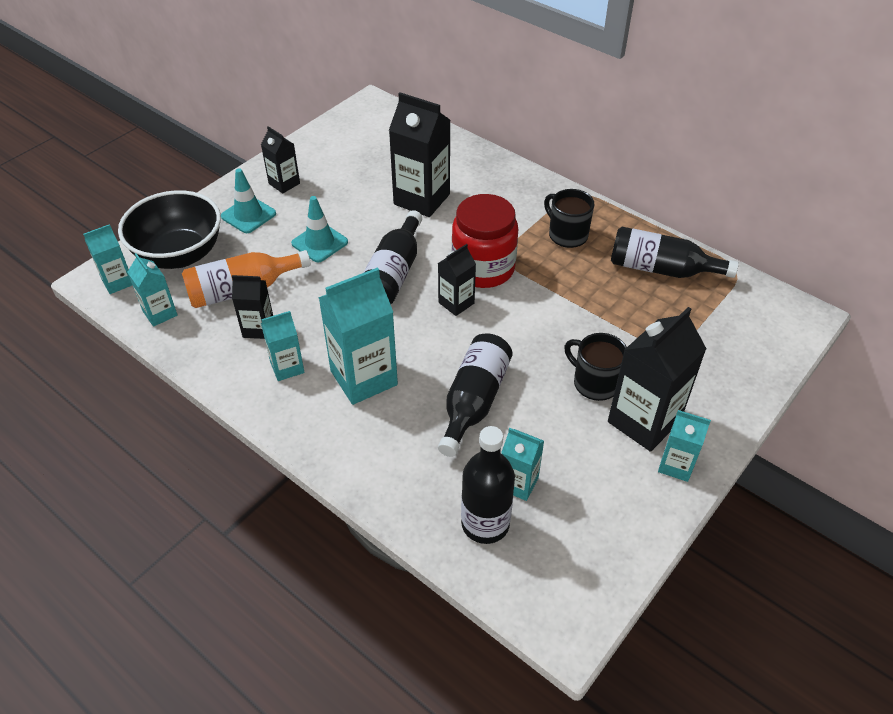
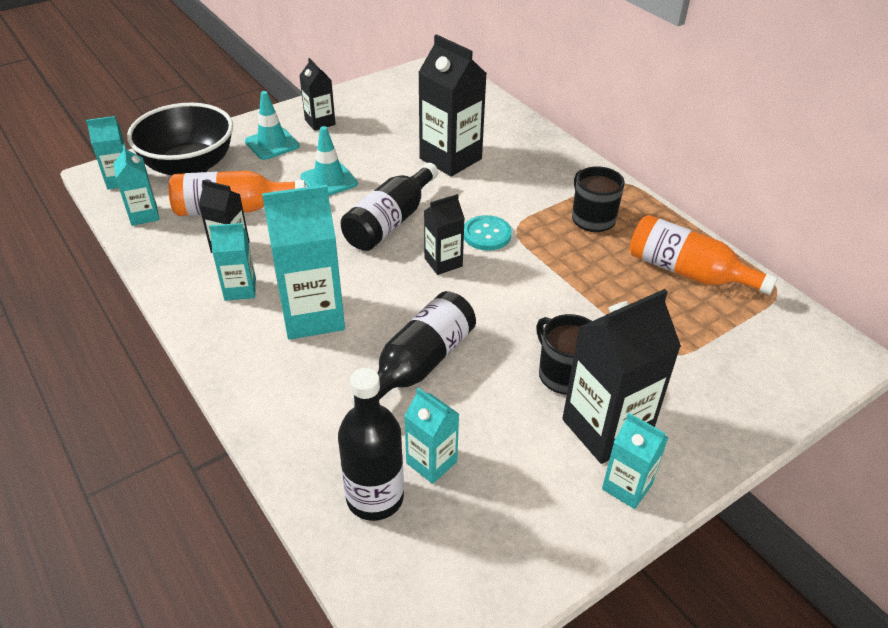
camera: 15 degrees right, 5 degrees down
(483, 268) = (486, 234): red jar -> turquoise button
(661, 269) = (687, 272): black bottle -> orange bottle

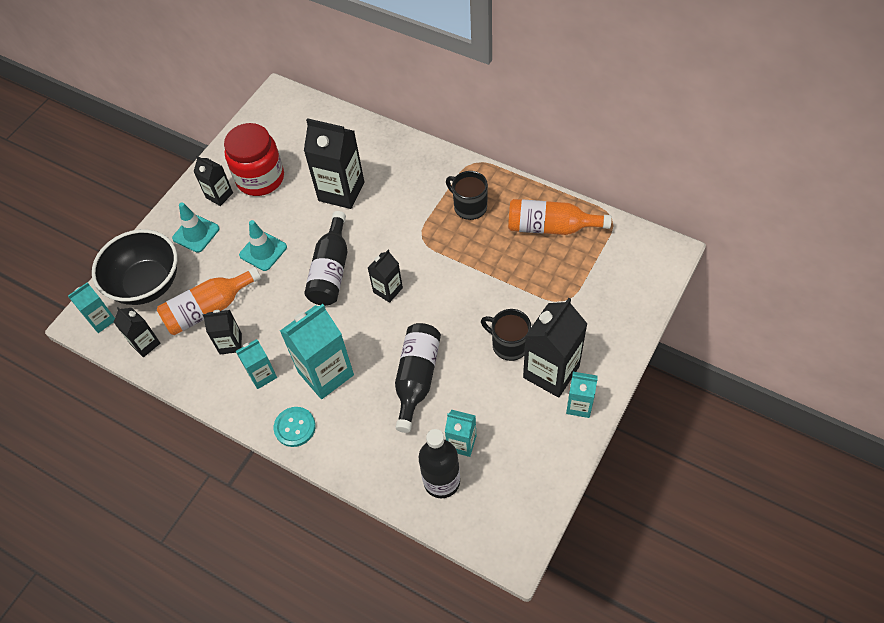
camera: 20 degrees left, 15 degrees up
(144, 215) = (145, 344): turquoise carton -> black carton
(372, 122) = (260, 178): none -> red jar
(486, 234) = (404, 252): turquoise button -> turquoise button (295, 427)

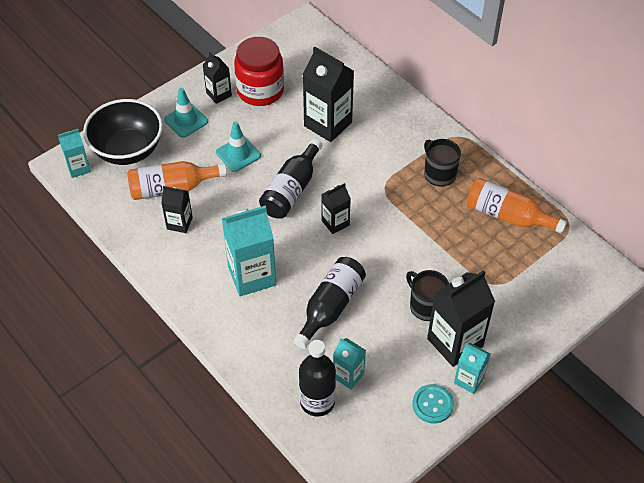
camera: 15 degrees right, 5 degrees down
(145, 344) = (107, 200): black carton -> none
(262, 375) = (196, 259): turquoise carton -> none
(295, 427) = (207, 312): turquoise button -> turquoise button (432, 404)

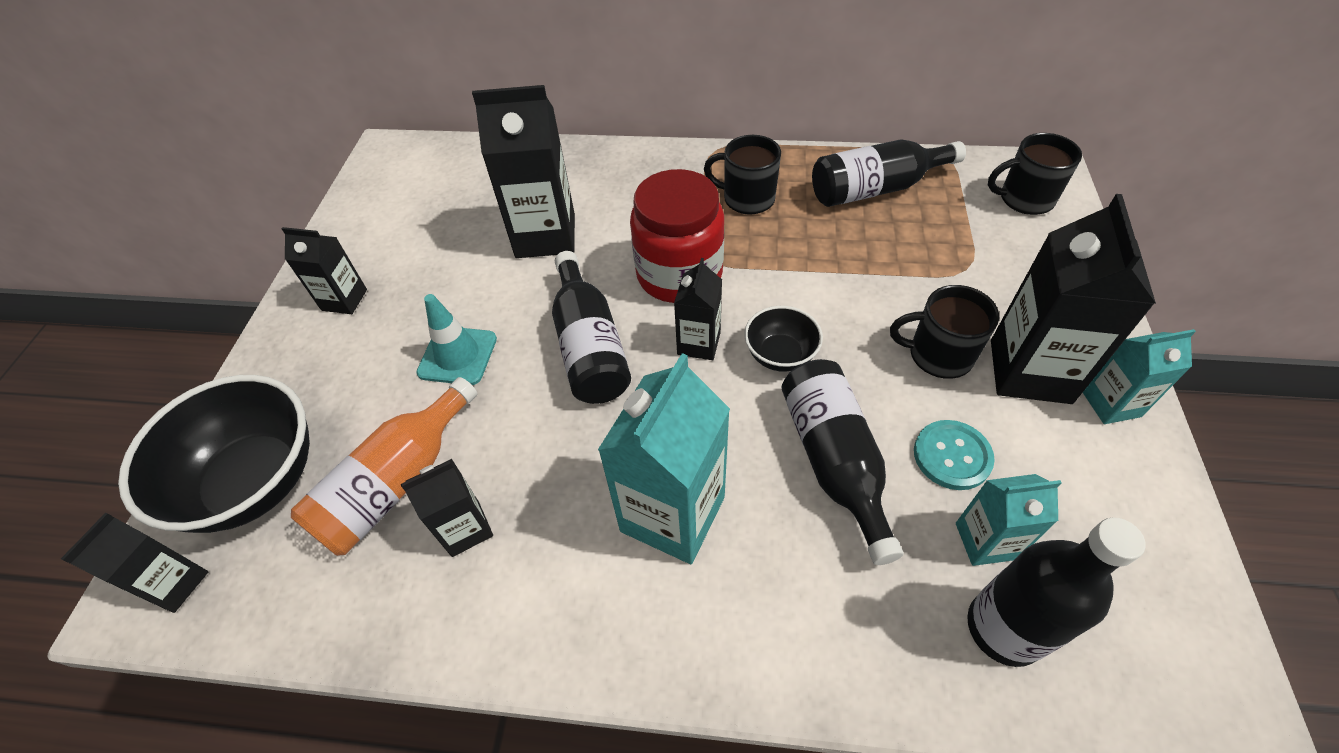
camera: 40 degrees left, 0 degrees up
(78, 168) = (176, 583): turquoise carton -> black carton
(186, 121) = (323, 368): turquoise traffic cone -> none
(260, 91) = (405, 257): red jar -> red jar (679, 274)
(361, 253) = (780, 355): none -> black bowl
(432, 404) = (1126, 477): turquoise button -> turquoise button (952, 456)
(508, 216) = (876, 189): orange bottle -> black bottle
(574, 277) = (1024, 199): none -> black mug

